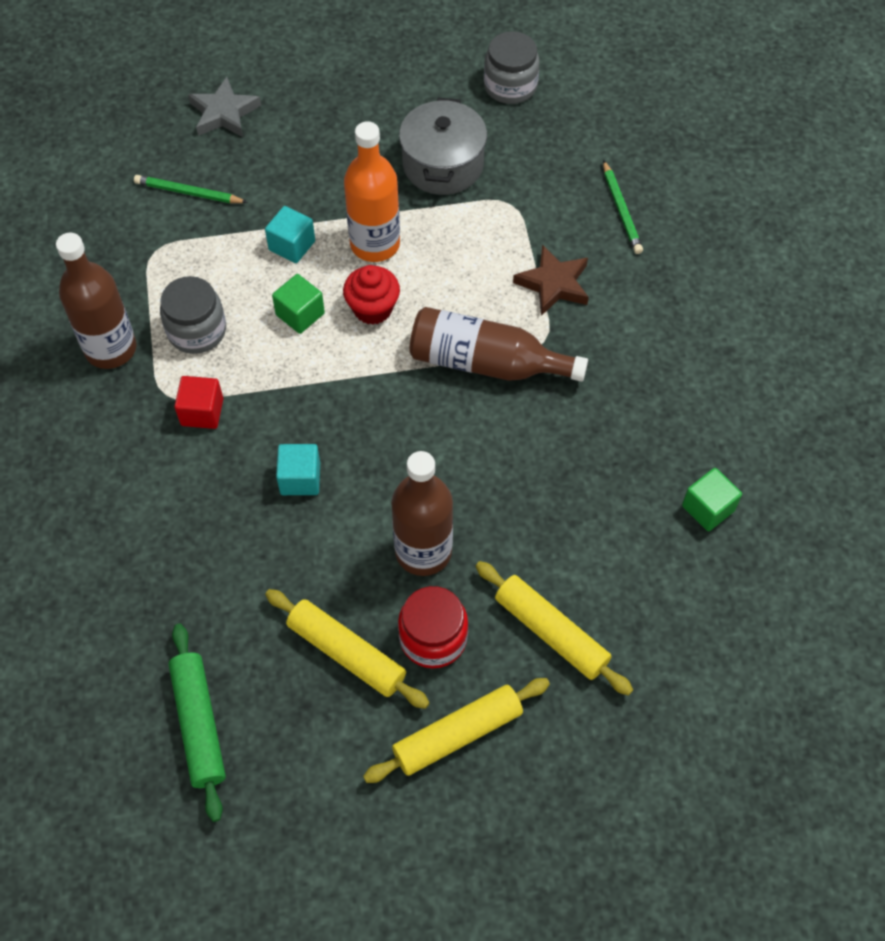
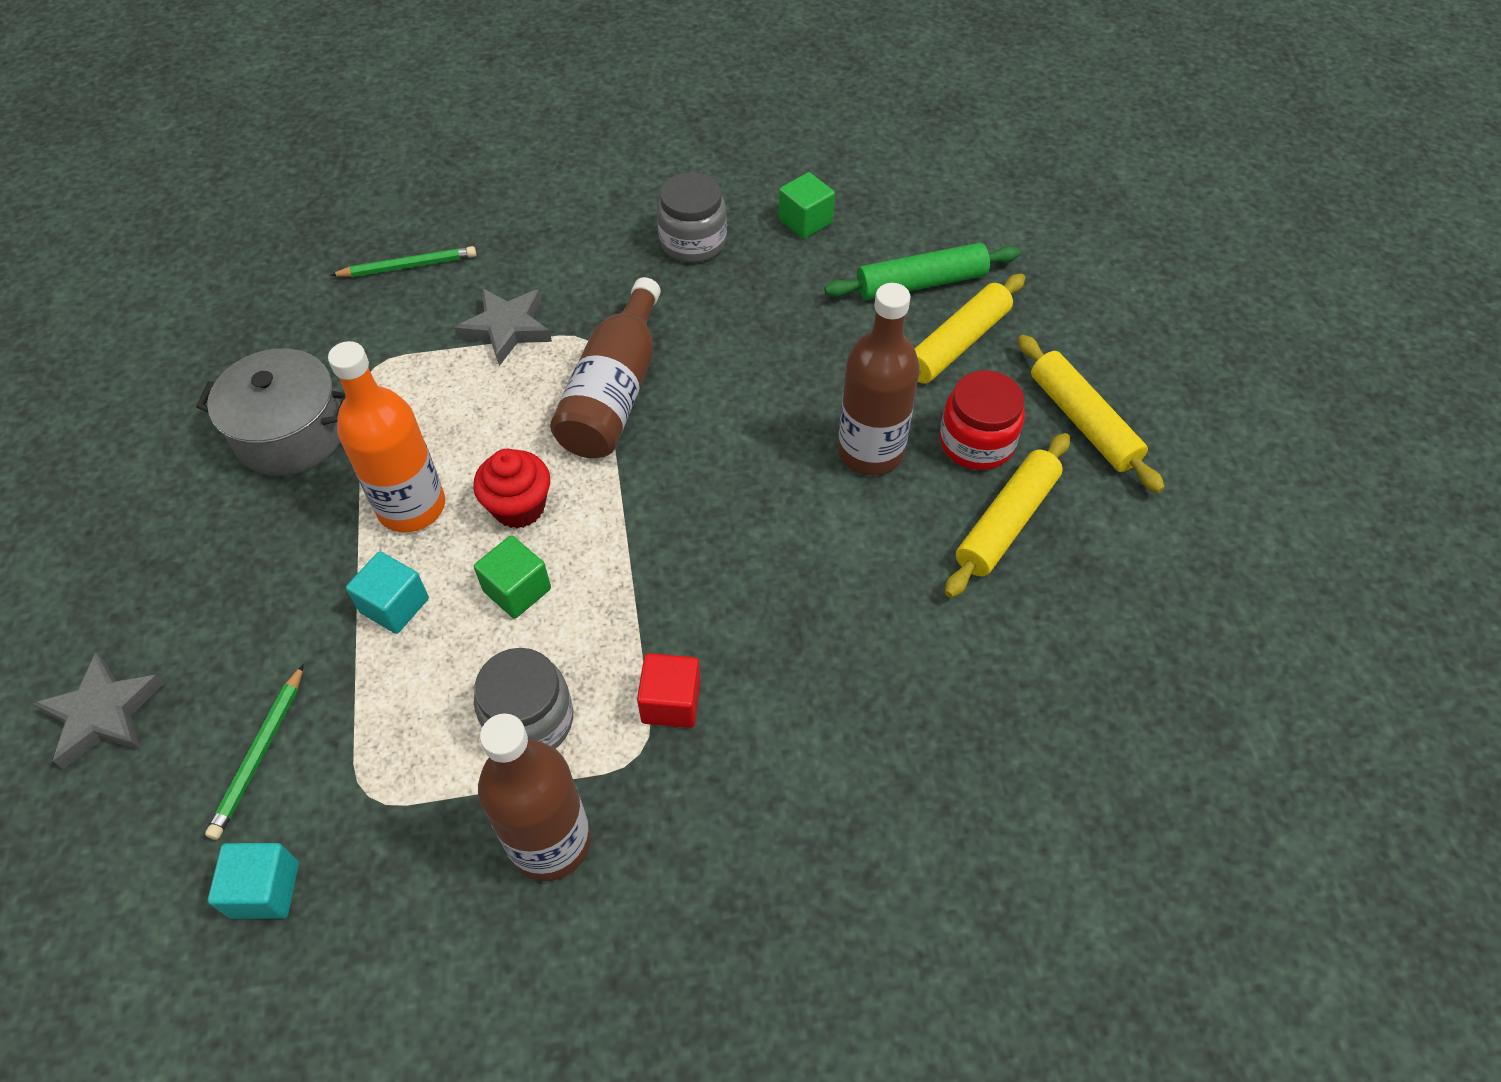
camera: 90 degrees left, 5 degrees down
(199, 724) = (1121, 671): green rolling pin -> green rolling pin (921, 283)
(300, 479) = (776, 578): turquoise cube -> turquoise cube (265, 890)
(510, 86) = (173, 362): grey jar -> grey jar (693, 242)
(553, 284) = (507, 329): brown star -> grey star

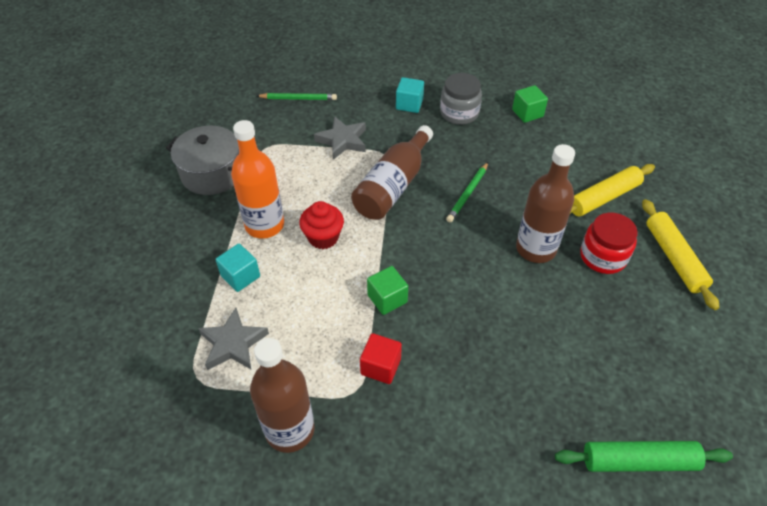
camera: 15 degrees right, 5 degrees down
(103, 714) = (73, 299): grey star -> grey star (233, 343)
(259, 754) = (146, 340): green pencil -> green pencil (468, 194)
(265, 890) = (126, 416): turquoise cube -> turquoise cube (409, 104)
(517, 590) = (310, 283): green cube -> green cube (387, 299)
(530, 720) = (297, 357): grey jar -> none
(921, 283) = (589, 159): green rolling pin -> green rolling pin (639, 461)
(1006, 522) = (611, 307): yellow rolling pin -> none

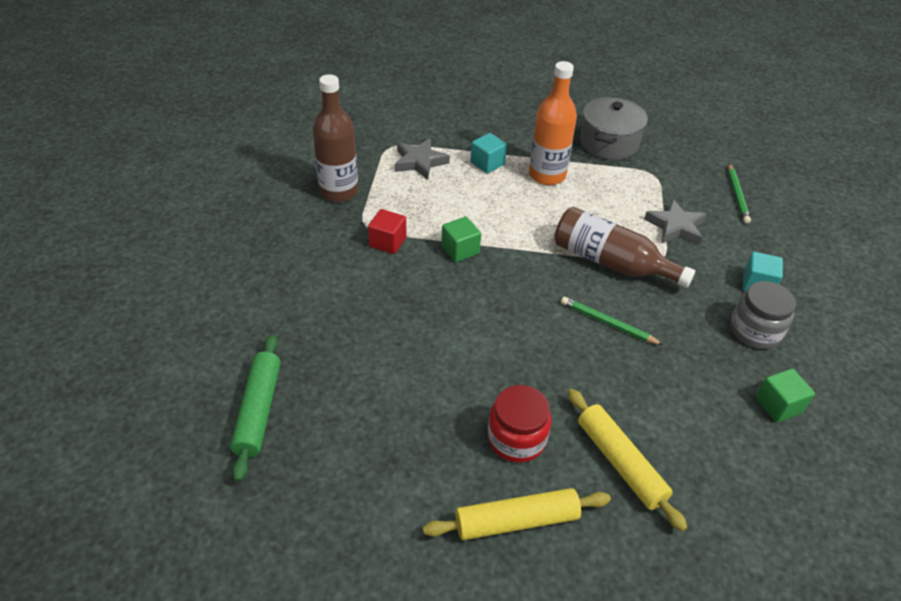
camera: 90 degrees right, 5 degrees down
(323, 237) = (534, 211): red cupcake -> none
(535, 249) = (526, 373): brown bottle -> none

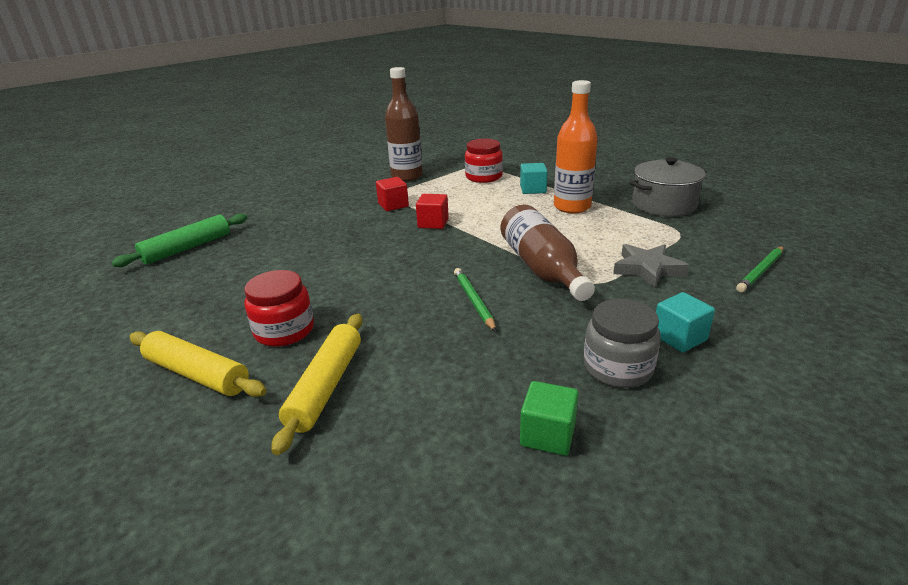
camera: 45 degrees right, 15 degrees down
(420, 162) = (483, 177): grey star -> red jar
(460, 250) = (433, 223): green cube -> red cube

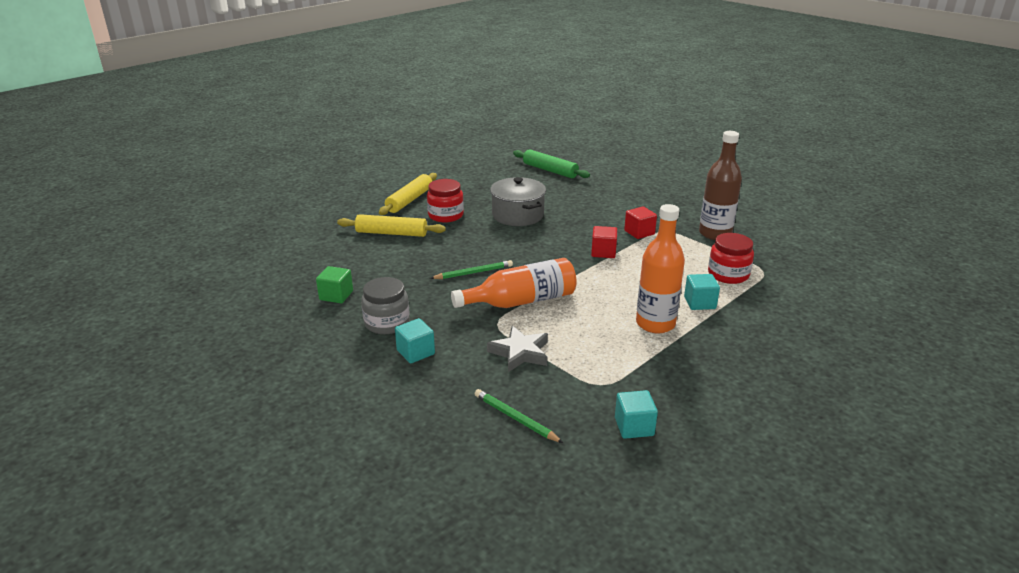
camera: 85 degrees right, 0 degrees up
(542, 268) = (521, 301): brown bottle -> orange bottle
(663, 204) = (676, 385): grey pot -> grey pot (518, 215)
(731, 222) = (634, 426): none -> turquoise cube

